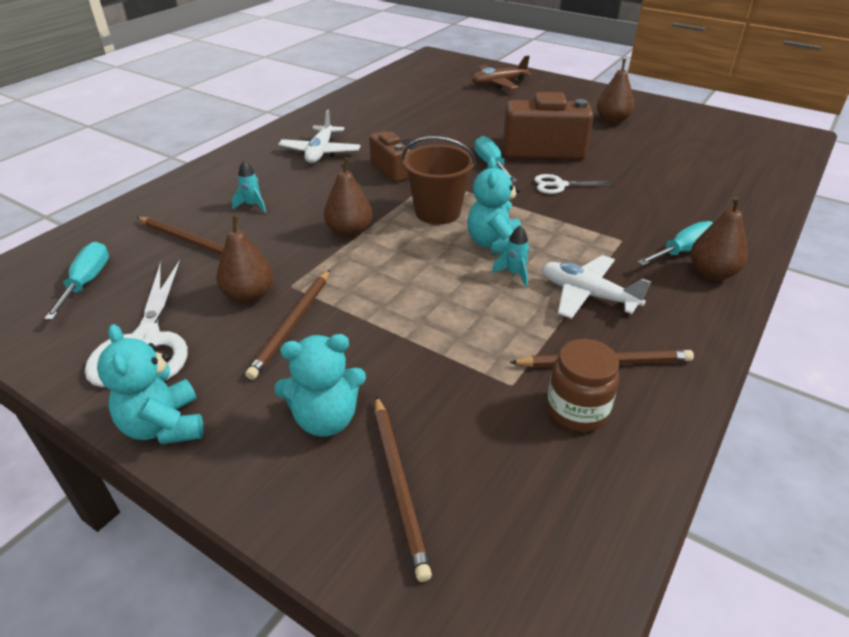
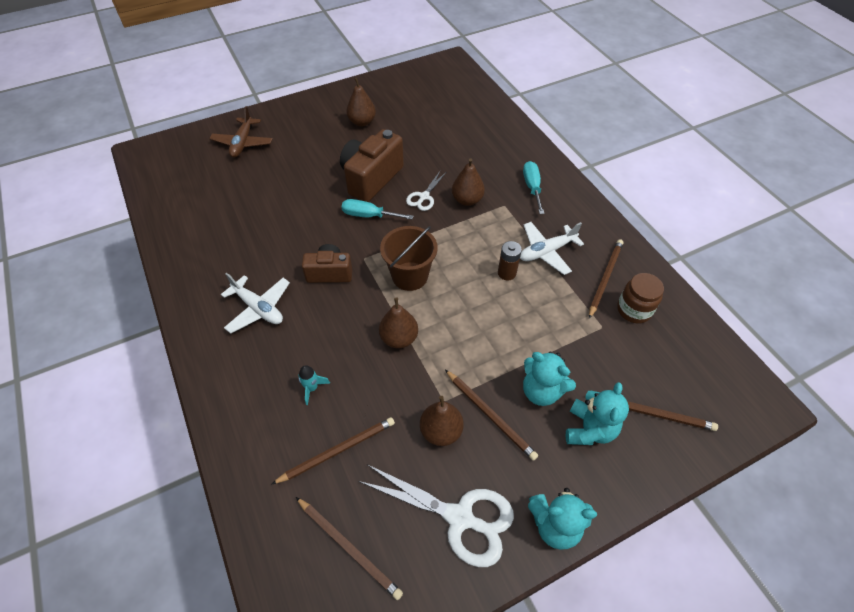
camera: 60 degrees left, 15 degrees up
(87, 282) = (349, 548): turquoise screwdriver -> brown pencil
(494, 244) = (469, 266): turquoise teddy bear -> turquoise teddy bear (541, 391)
(514, 274) = (506, 273): turquoise rocket -> brown battery
(711, 273) = (558, 189): brown pear -> brown pear (467, 200)

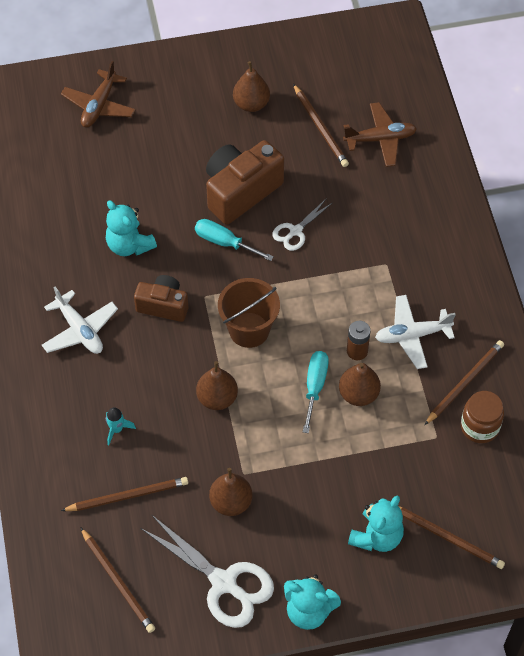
camera: 15 degrees right, 5 degrees up
(466, 126) = (380, 139): none -> brown plane
(467, 200) = (345, 247): brown pear -> brown pear (358, 394)
(490, 415) = (284, 499): brown pencil -> brown pencil (320, 128)
(532, 187) = (429, 247): turquoise screwdriver -> turquoise screwdriver (315, 386)
(541, 391) = (344, 488): turquoise teddy bear -> turquoise teddy bear (129, 245)

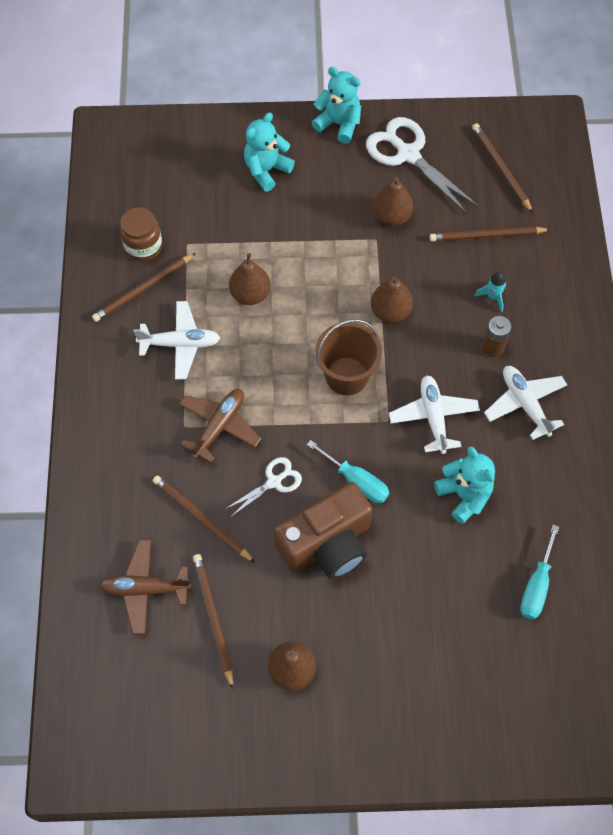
camera: 170 degrees left, 5 degrees up
(99, 105) = (487, 702): brown plane -> brown plane (219, 426)
(163, 305) = (433, 417): brown camera -> white plane
(315, 386) = (291, 308): turquoise screwdriver -> turquoise screwdriver (536, 586)
(357, 351) = (240, 336): brown battery -> brown battery (493, 347)
(447, 537) = (205, 160): brown pencil -> brown pencil (201, 519)

